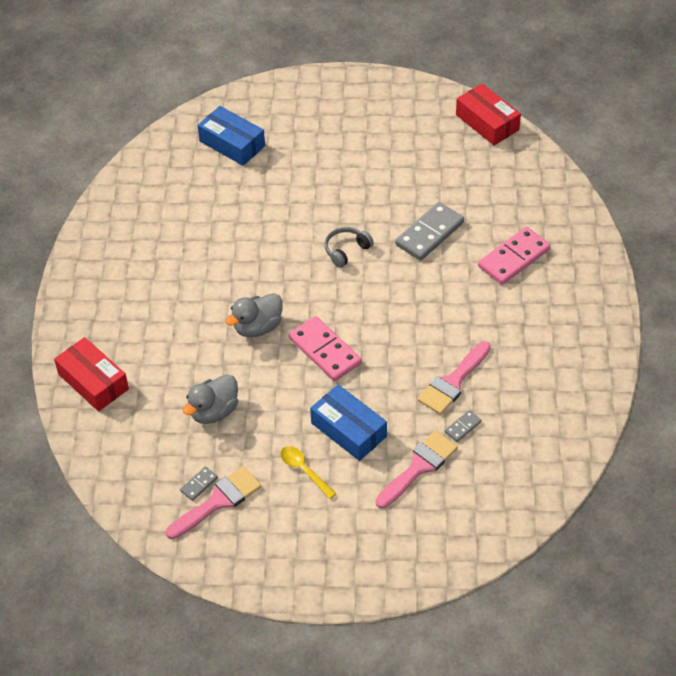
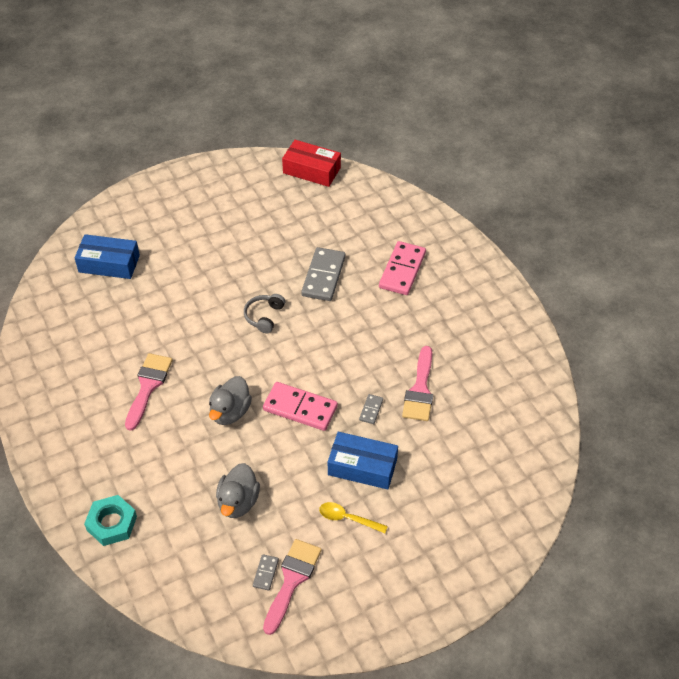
camera: 30 degrees left, 0 degrees up
(93, 381) = (112, 523): red box -> turquoise nut
(419, 467) = (439, 472): pink brush -> pink brush (148, 386)
(462, 427) = (451, 423): grey domino -> grey domino (371, 410)

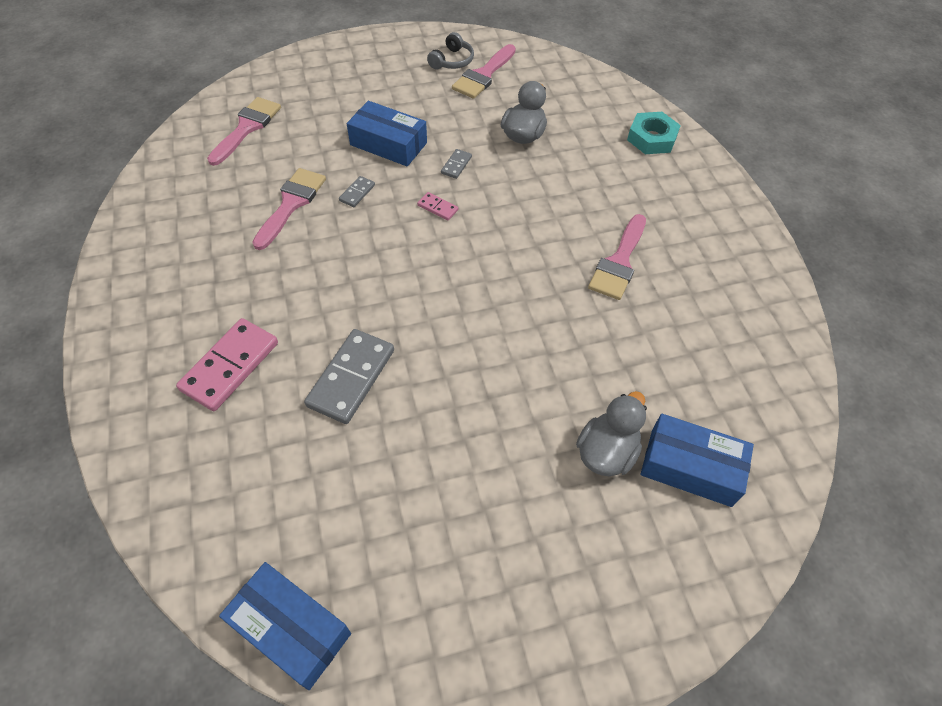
camera: 170 degrees left, 5 degrees up
(230, 412) = (520, 217): grey duck -> grey duck (606, 452)
(264, 316) = (455, 329): grey headphones -> grey headphones (452, 61)
(266, 573) = (506, 83): grey domino -> grey domino (456, 165)
(300, 408) = (437, 207): pink domino -> pink domino, size x0.47
(312, 170) = (291, 629): red box -> blue box
(348, 518) = (419, 107): yellow spoon -> none
(498, 460) = (247, 128): none -> pink brush

